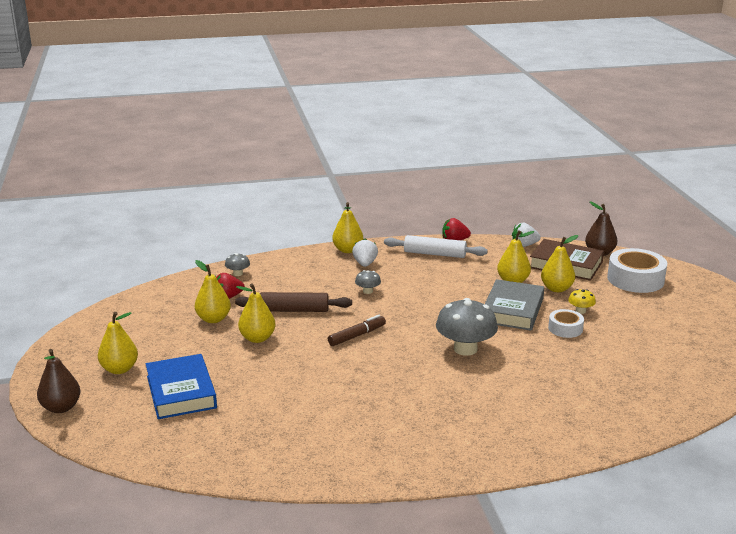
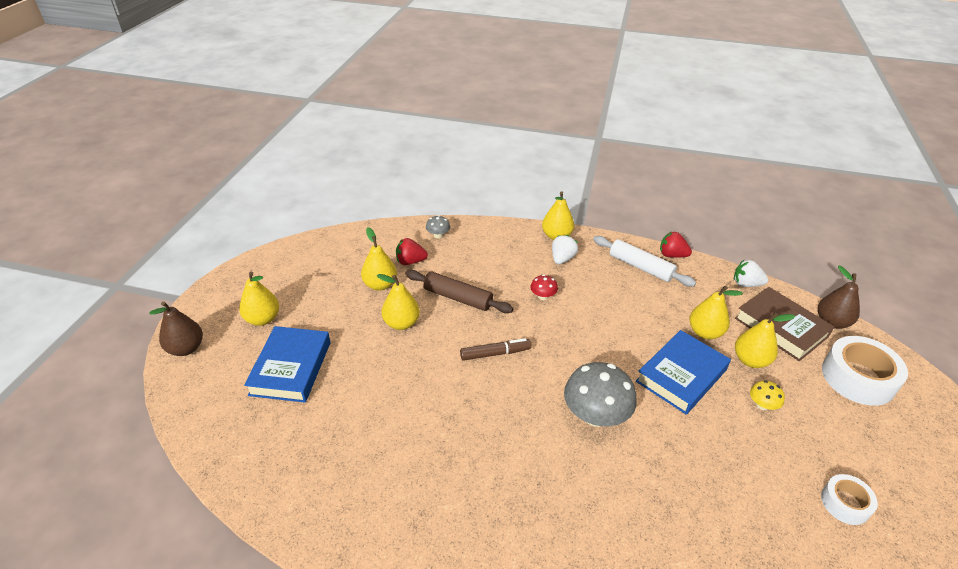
camera: 25 degrees right, 15 degrees up
(367, 291) = (543, 296): grey mushroom -> red mushroom
(512, 310) = (681, 375): grey book -> blue book
(565, 329) = (728, 427): white tape -> white tape (845, 503)

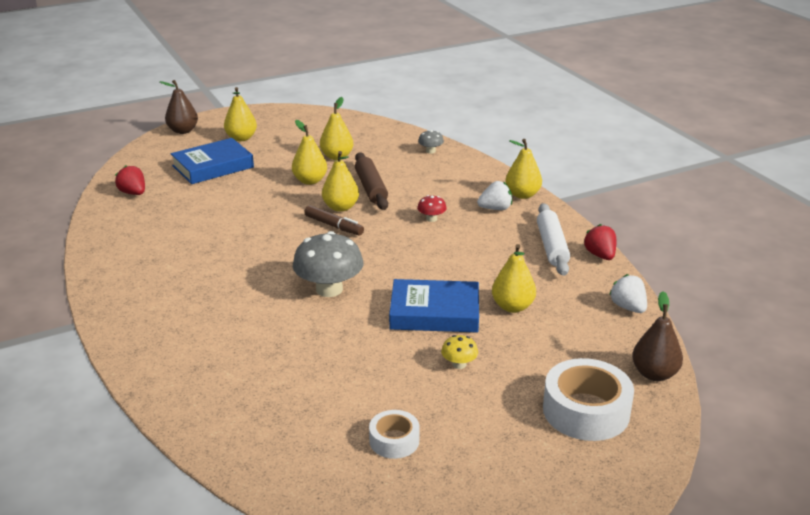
camera: 50 degrees right, 10 degrees down
(410, 261) = (381, 155): red strawberry -> red strawberry (133, 193)
(750, 360) = (512, 342): yellow pear -> yellow pear (341, 207)
(780, 327) = (591, 345): brown book -> none

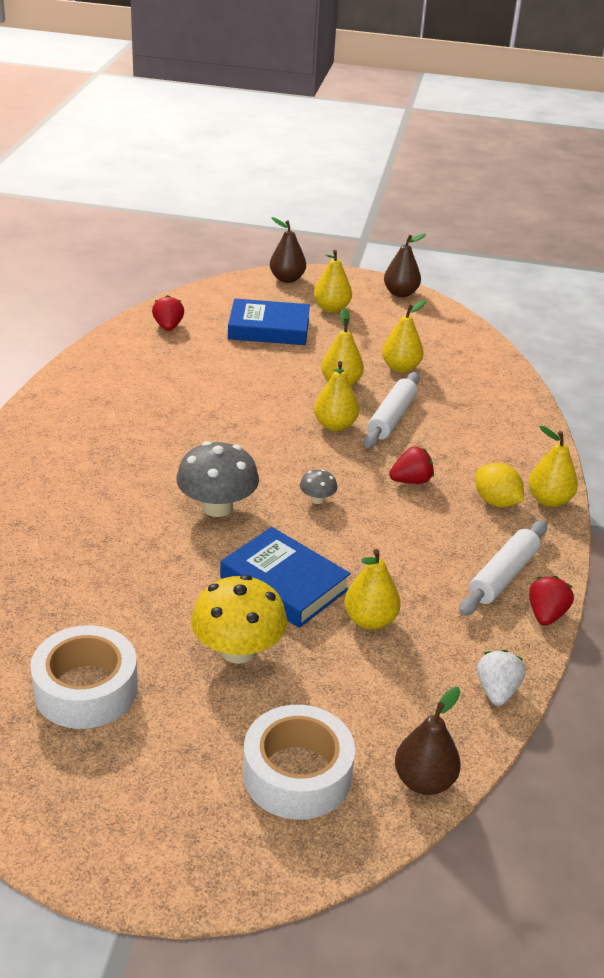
camera: 35 degrees right, 5 degrees up
(276, 112) = (400, 293): none -> brown pear
(334, 226) = (303, 443): brown marker -> none
(371, 188) = (391, 418): brown rolling pin -> white rolling pin
(394, 441) = (86, 689): white tape -> white tape, size x1.79
(430, 151) = (509, 403): grey mushroom -> grey mushroom (317, 499)
(431, 219) = (411, 481): red mushroom -> red strawberry
(459, 364) = (238, 650): yellow mushroom -> yellow mushroom, size x2.12
(495, 209) = (496, 502): white strawberry -> yellow lemon

